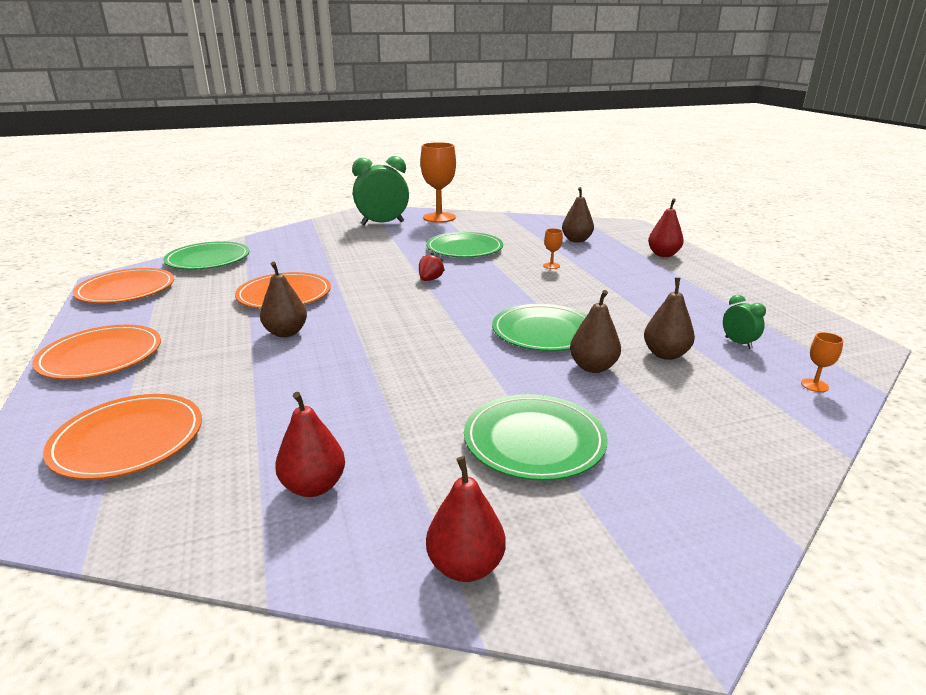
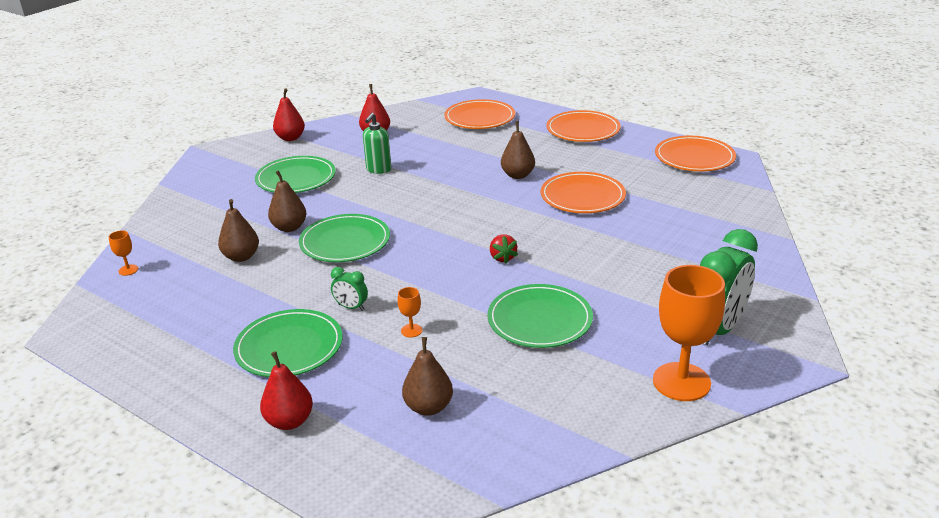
camera: 145 degrees right, 5 degrees up
(208, 260) = (727, 200): green plate -> green plate (289, 347)
(408, 405) = (378, 170): none -> green soap dispenser
(738, 343) = (183, 290): green clock -> green clock (351, 307)

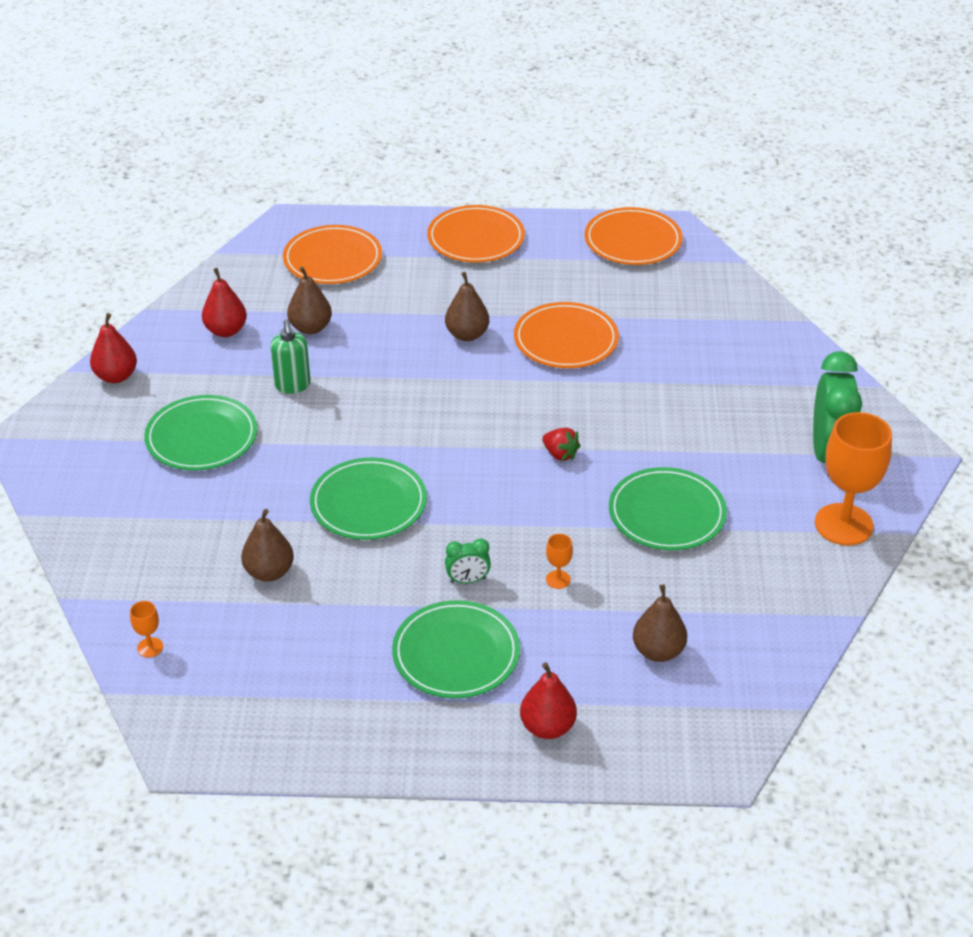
camera: 35 degrees left, 10 degrees up
(289, 227) = (279, 510): brown pear -> brown pear (310, 328)

